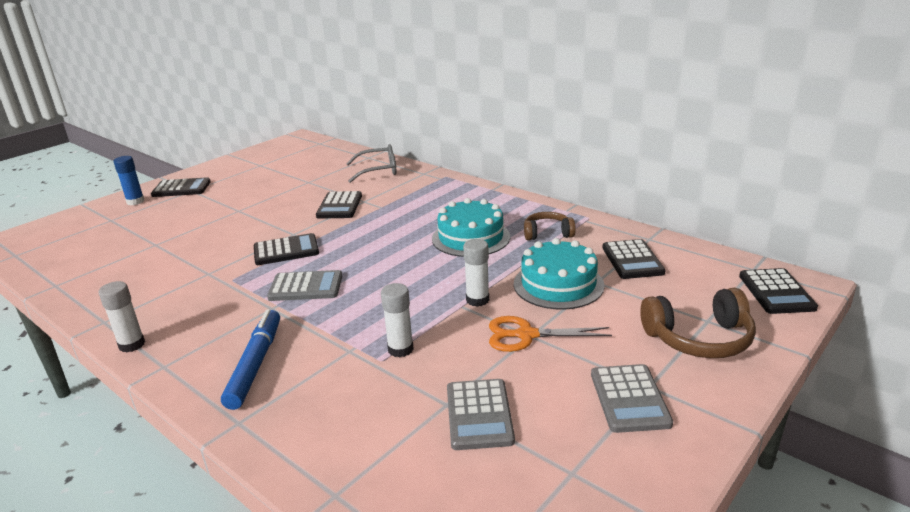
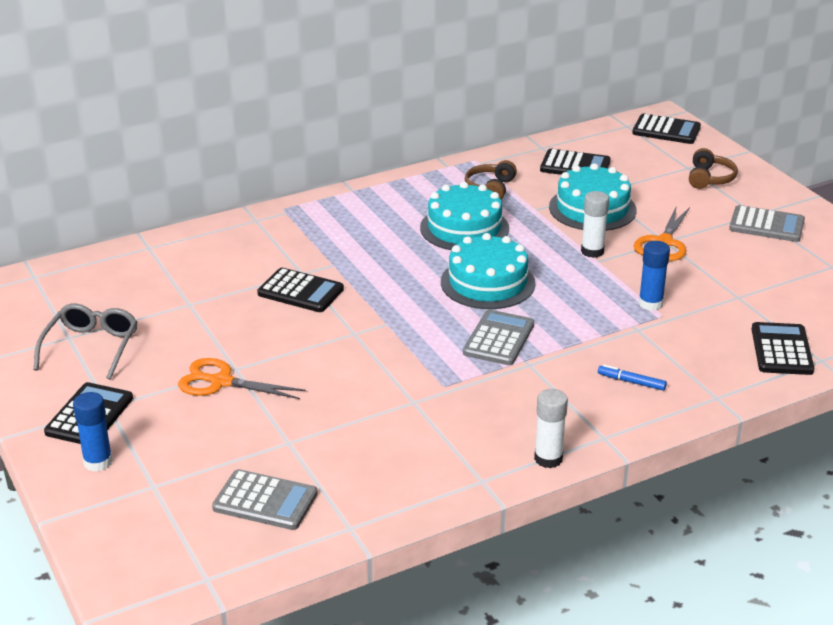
camera: 70 degrees left, 5 degrees up
(222, 210) = (221, 382): none -> orange scissors
(255, 364) = (631, 382): blue marker -> blue marker, size x0.49
(286, 250) = (397, 342): black calculator -> black calculator (781, 350)
(378, 170) = (209, 248): grey glasses -> grey glasses (91, 347)
(390, 264) = (487, 283): none -> turquoise cake
(400, 349) = (650, 303): white glue stick -> blue glue stick
(479, 414) = (757, 286): grey calculator -> grey calculator (265, 501)
(699, 339) = (709, 178): brown headphones -> brown headphones, size x0.64

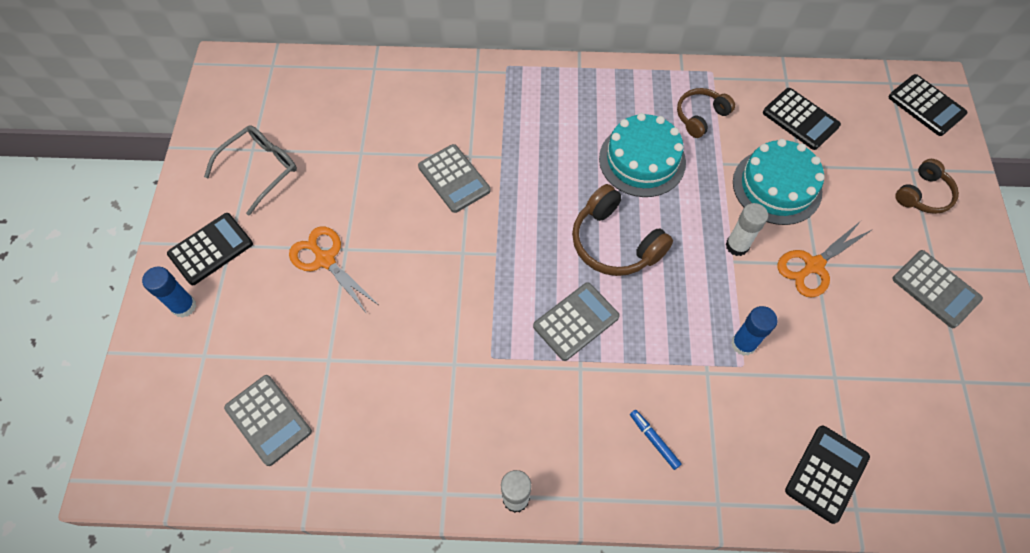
camera: 30 degrees right, 30 degrees up
(300, 291) = (454, 179): black calculator -> grey calculator
(487, 283) = (614, 243): turquoise cake -> brown headphones

